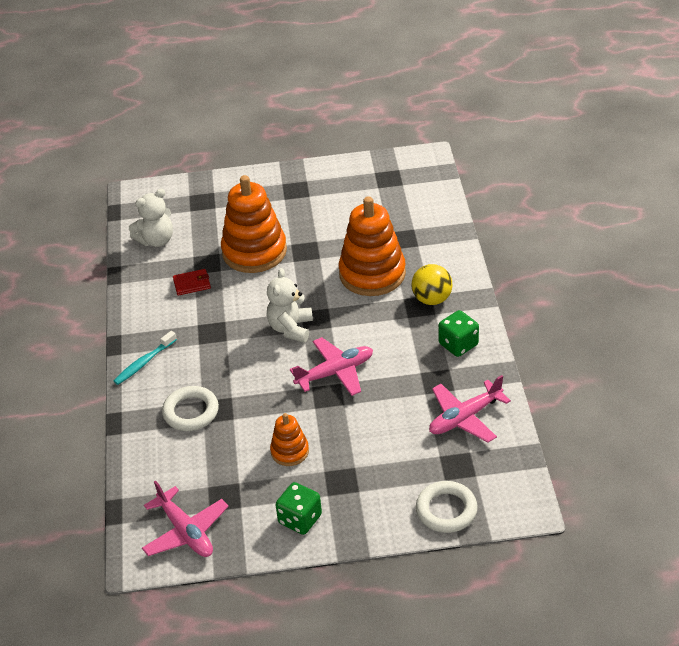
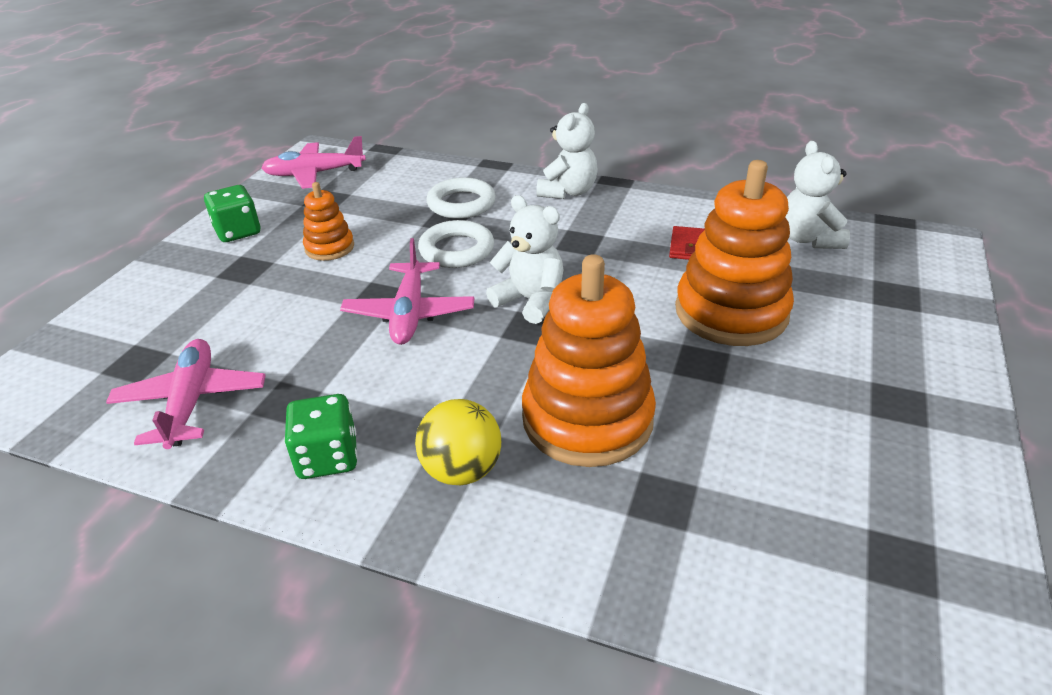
camera: 115 degrees right, 5 degrees down
(144, 363) = (568, 192): turquoise toothbrush -> white teddy bear
(446, 510) = (97, 328): white ring -> white ring (456, 250)

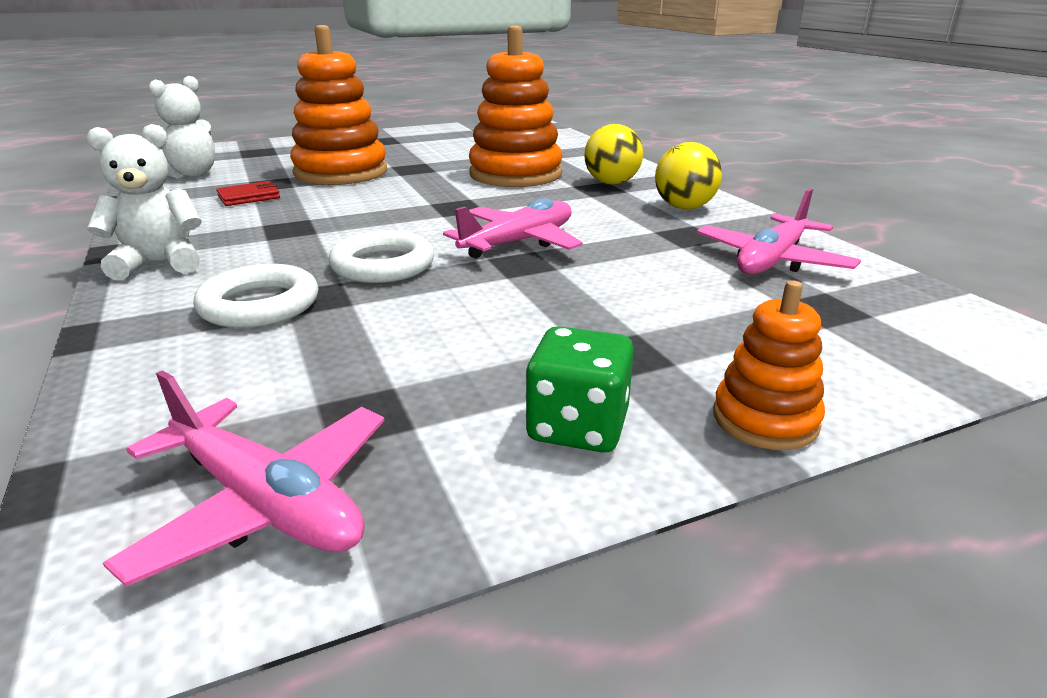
camera: 135 degrees left, 10 degrees down
(327, 457) = (684, 207): green dice -> yellow ball
(329, 247) = (489, 329): orange stacking toy -> orange stacking toy (765, 419)
(530, 301) = (422, 215): white teddy bear -> none

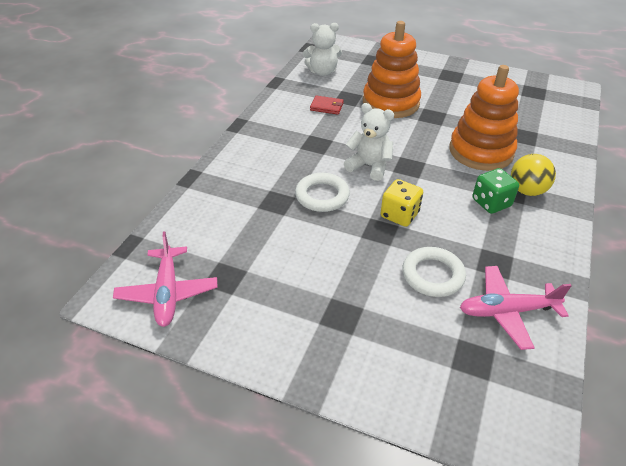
camera: 45 degrees right, 15 degrees up
(160, 264) = (248, 145): white teddy bear -> white teddy bear (369, 166)
(259, 305) = (254, 194): white ring -> white ring (433, 275)
(519, 242) = (399, 215): pink plane -> yellow dice
(578, 427) = (276, 334): green dice -> green dice (491, 203)
(684, 207) = (534, 239): yellow ball -> none
(765, 419) = (340, 384): orange stacking toy -> none

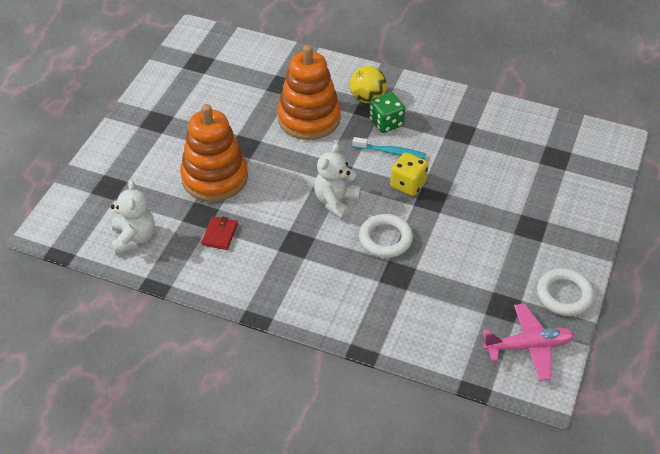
camera: 90 degrees left, 5 degrees up
(433, 275) = (479, 170): white ring -> white ring (564, 295)
(446, 204) = (391, 152): none -> turquoise toothbrush
(506, 311) = (509, 134): pink plane -> none

